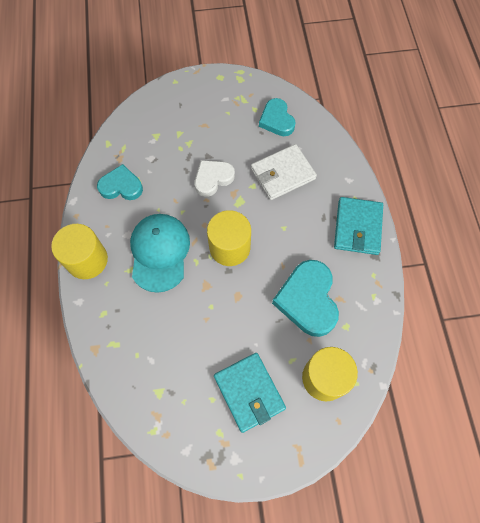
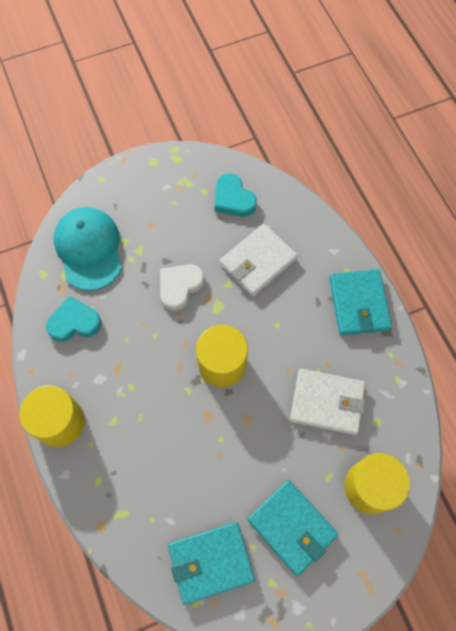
camera: 15 degrees left, 0 degrees up
(159, 252) = (143, 391): turquoise cap -> turquoise cap (89, 249)
(174, 402) = (211, 562): none -> turquoise wallet
(307, 300) = (326, 402): turquoise heart -> white wallet

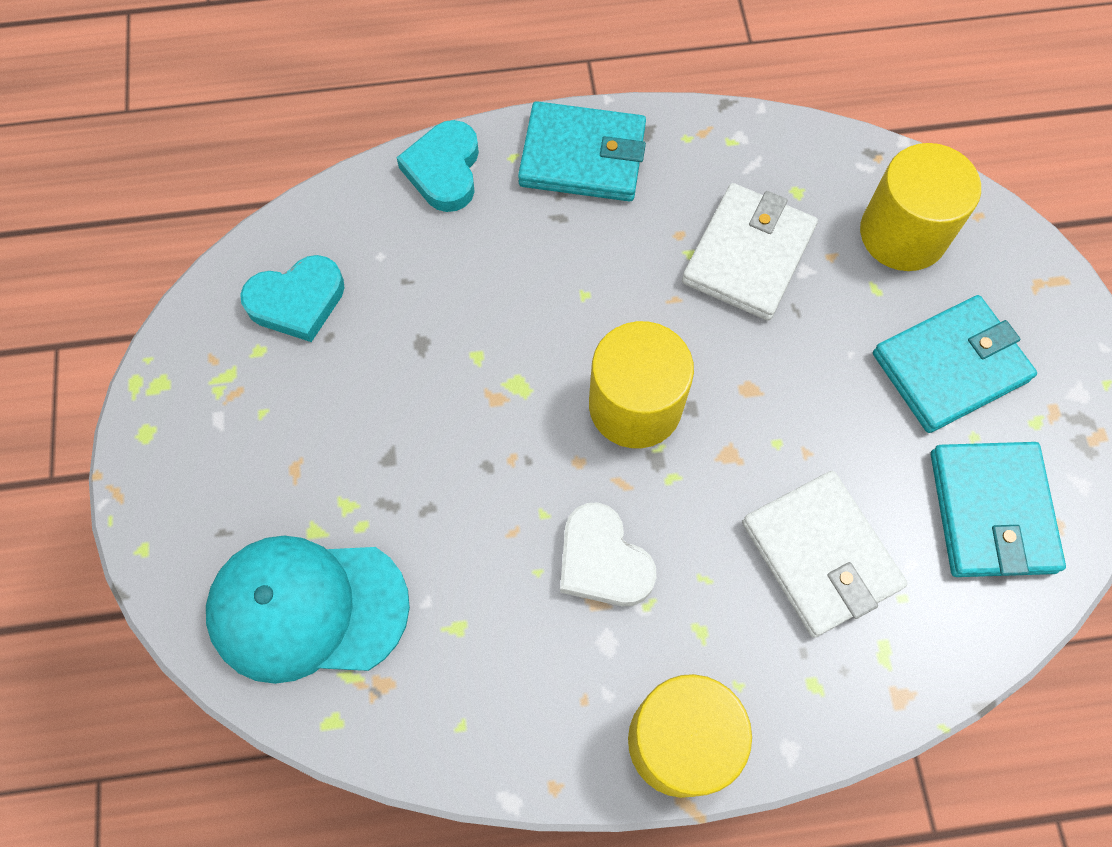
camera: 75 degrees left, 0 degrees up
(74, 322) = (469, 671): turquoise heart -> turquoise heart (444, 170)
(179, 287) = (455, 444): white heart -> white heart (602, 561)
(258, 261) = (448, 293): white wallet -> white wallet (820, 555)

